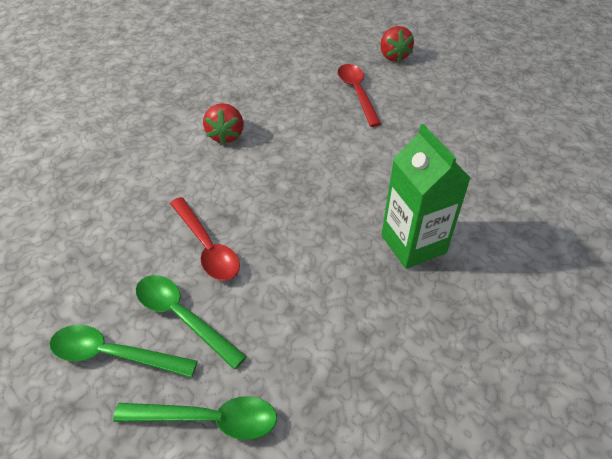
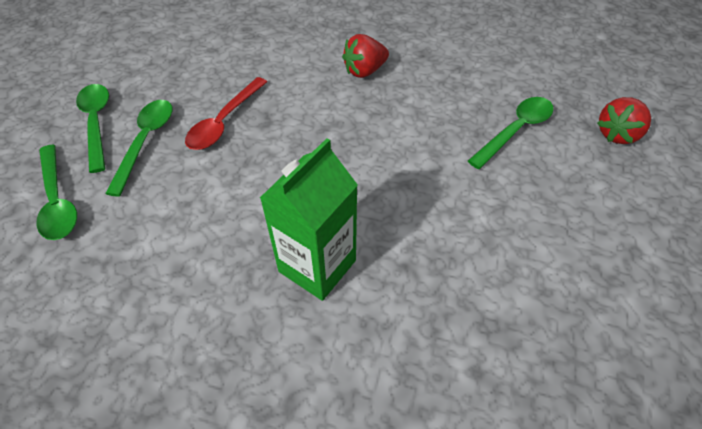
camera: 60 degrees right, 5 degrees up
(357, 93) = (515, 130): red spoon -> green spoon

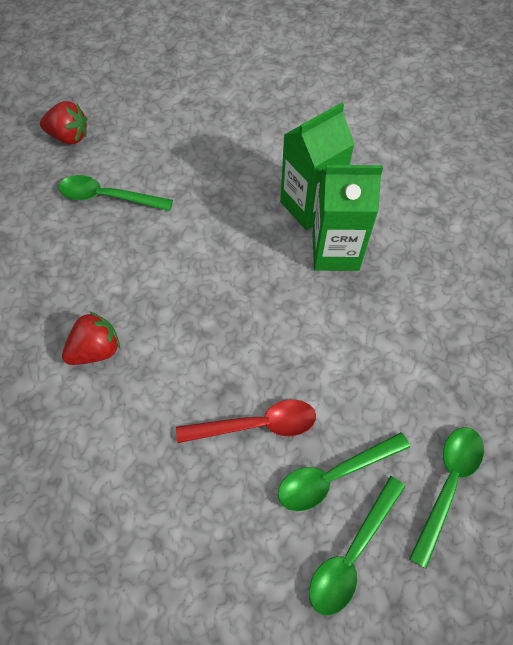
camera: 125 degrees left, 10 degrees up
(364, 71) = (96, 349): red strawberry -> red strawberry turned 60 degrees counterclockwise
(392, 280) = (310, 206): none -> green carton

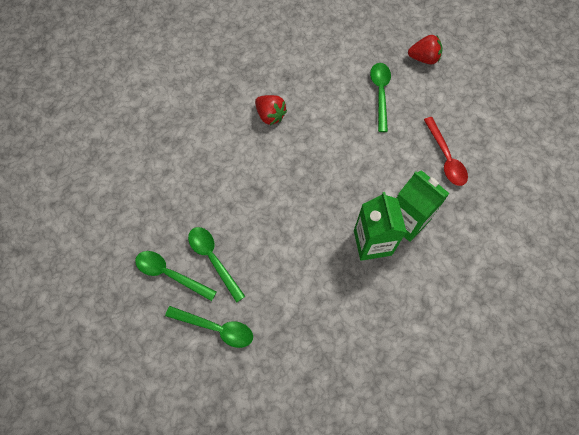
camera: 80 degrees right, 5 degrees up
(69, 136) = (424, 58): red strawberry -> red strawberry turned 90 degrees counterclockwise
(256, 425) = (238, 211): red spoon -> red spoon (445, 158)

